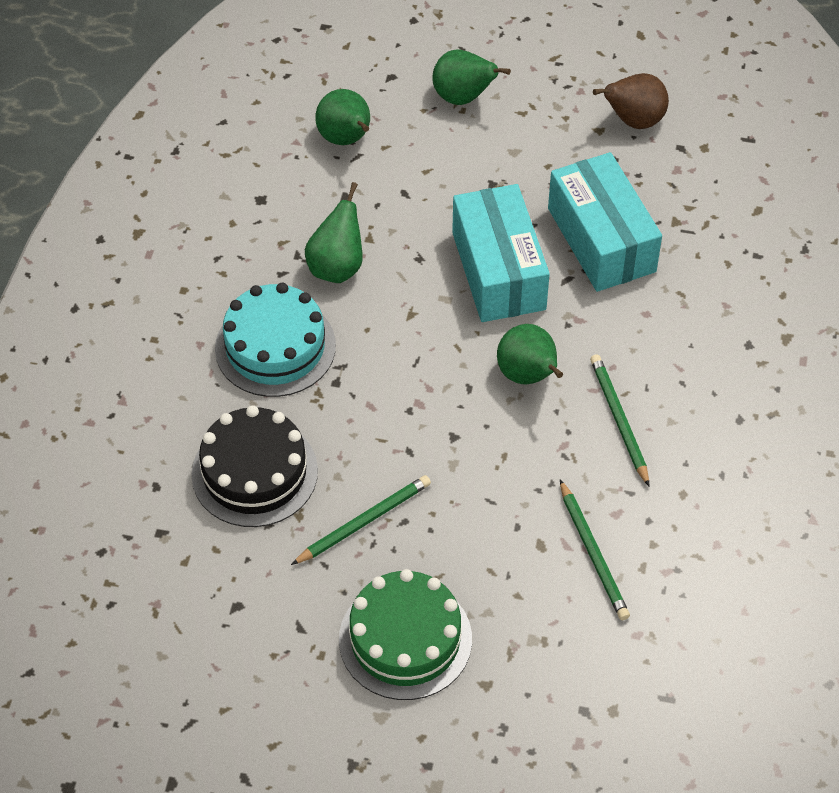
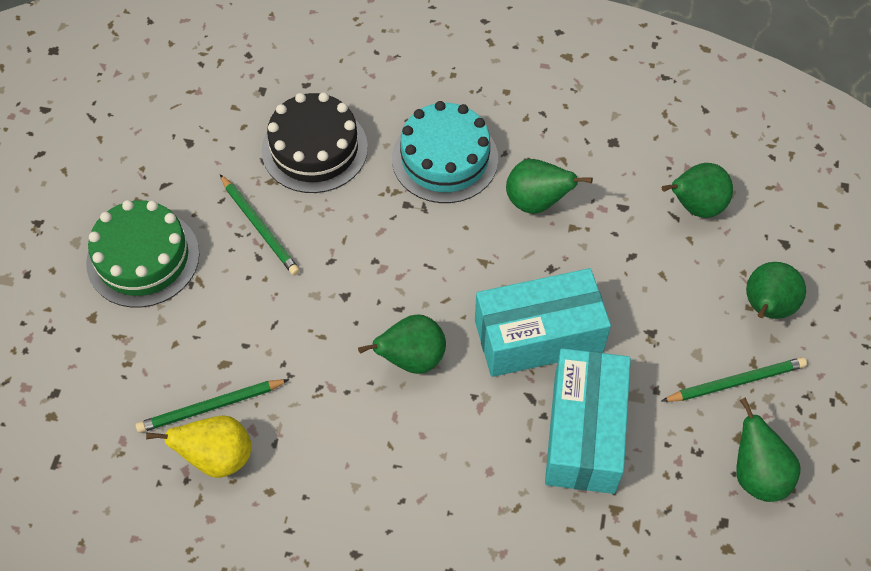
camera: 90 degrees right, 5 degrees up
(601, 240) = (584, 432): turquoise box -> turquoise box turned 60 degrees counterclockwise
(619, 420) = (357, 437): green pencil -> green pencil (736, 382)
(633, 121) = (757, 474): brown pear -> green pear
(650, 542) = (217, 457): none -> yellow pear

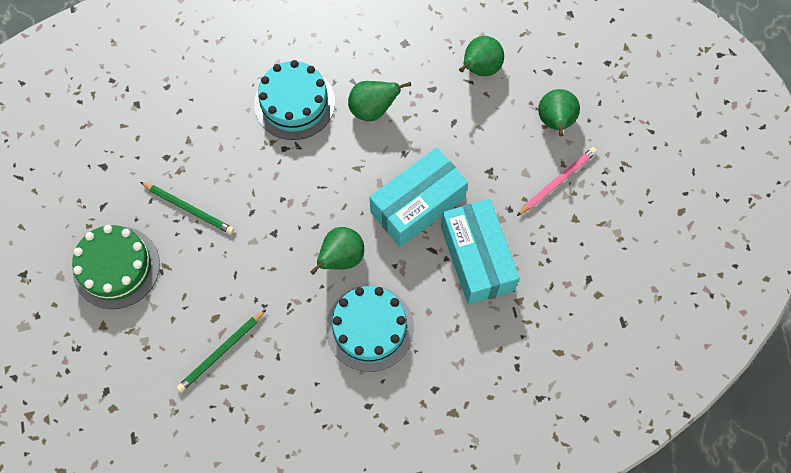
camera: 25 degrees left, 10 degrees up
(217, 457) = (244, 384): yellow pear -> none
(314, 149) = (198, 133): black cake -> none
(405, 458) = (369, 328): none -> turquoise cake
(736, 382) = (557, 181): green pencil -> pink pencil
(757, 474) = (596, 238): green pear -> none

